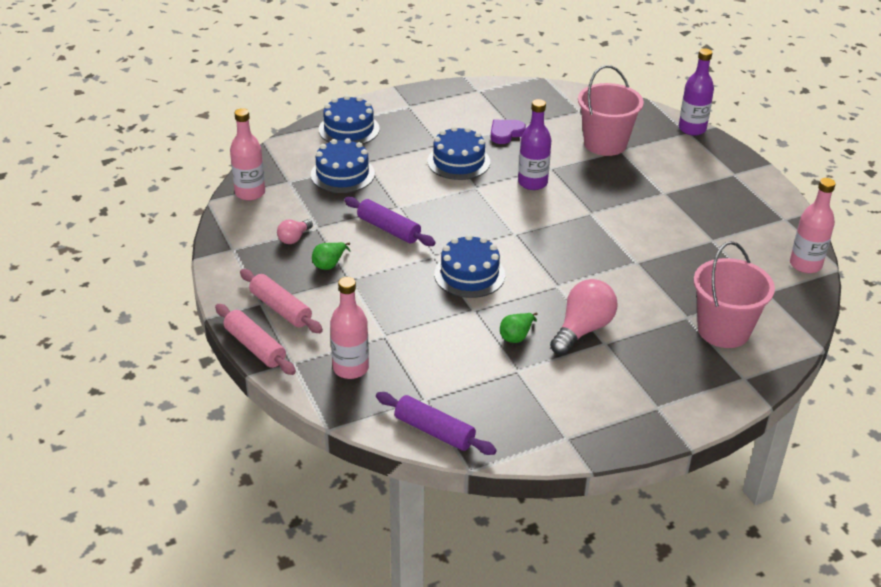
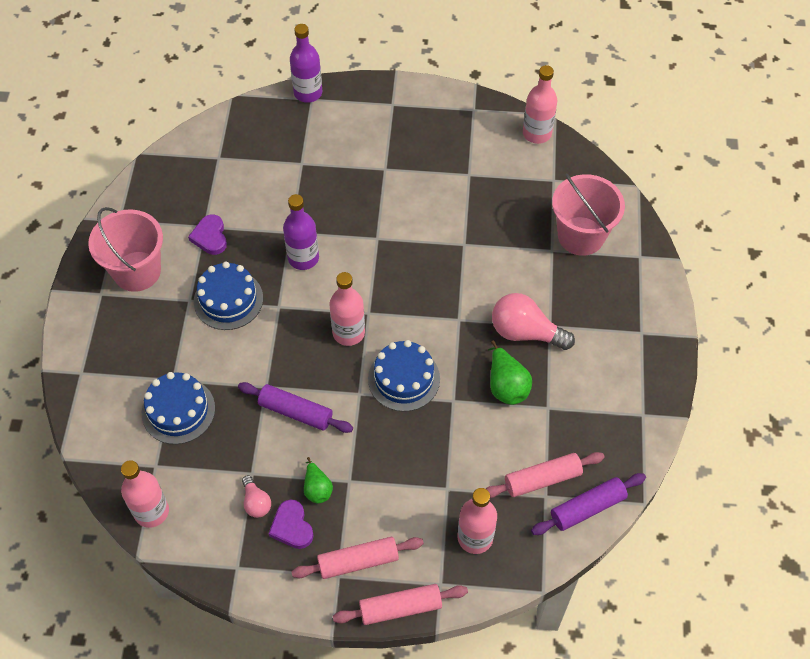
camera: 60 degrees left, 20 degrees up
(286, 263) = (292, 527): none -> purple heart
(349, 129) = (102, 368): blue cake -> none
(388, 229) = (295, 412): purple rolling pin -> purple rolling pin turned 45 degrees clockwise
(441, 391) = (542, 479): none -> pink rolling pin
(485, 230) = (348, 333): none -> pink bottle
(516, 336) = (506, 385): green pear -> green pear, size x1.50
(582, 330) = (525, 332): pink light bulb -> pink light bulb turned 45 degrees counterclockwise
(605, 144) = (283, 169): pink bucket -> pink bucket (137, 271)

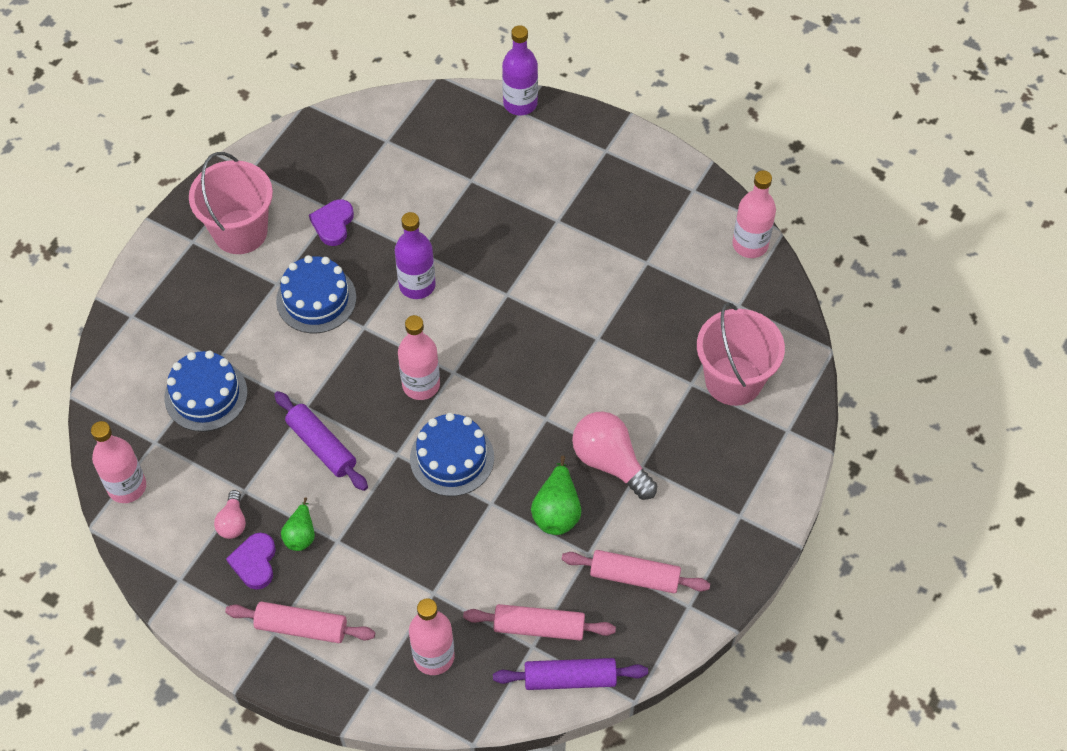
camera: 25 degrees right, 0 degrees up
(400, 608) = (318, 693): pink rolling pin -> pink rolling pin (634, 577)

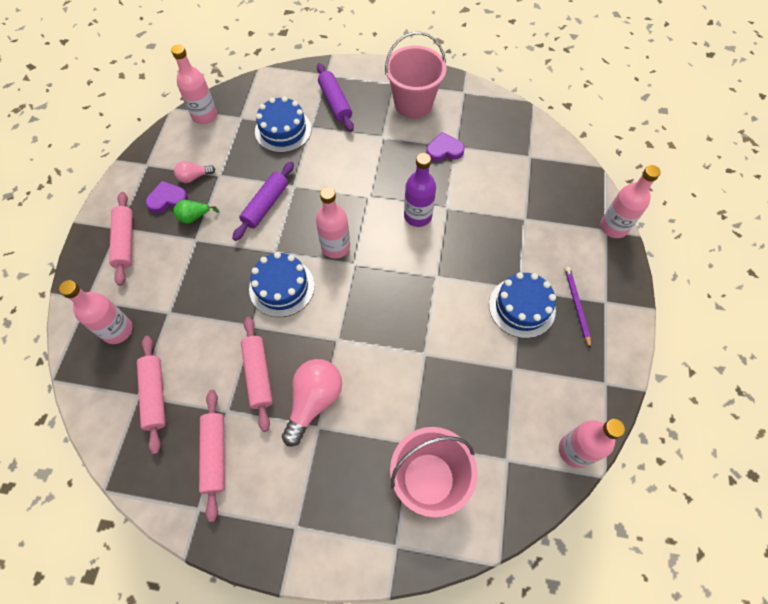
camera: 70 degrees right, 5 degrees up
(316, 299) = (380, 162): blue cake -> blue cake (522, 307)
(520, 103) = (613, 227): purple bottle -> pink bottle
(557, 511) = (258, 375): green pear -> pink rolling pin
(570, 678) = (115, 433): purple rolling pin -> purple rolling pin (335, 102)
(599, 178) = (576, 305): none -> purple pencil

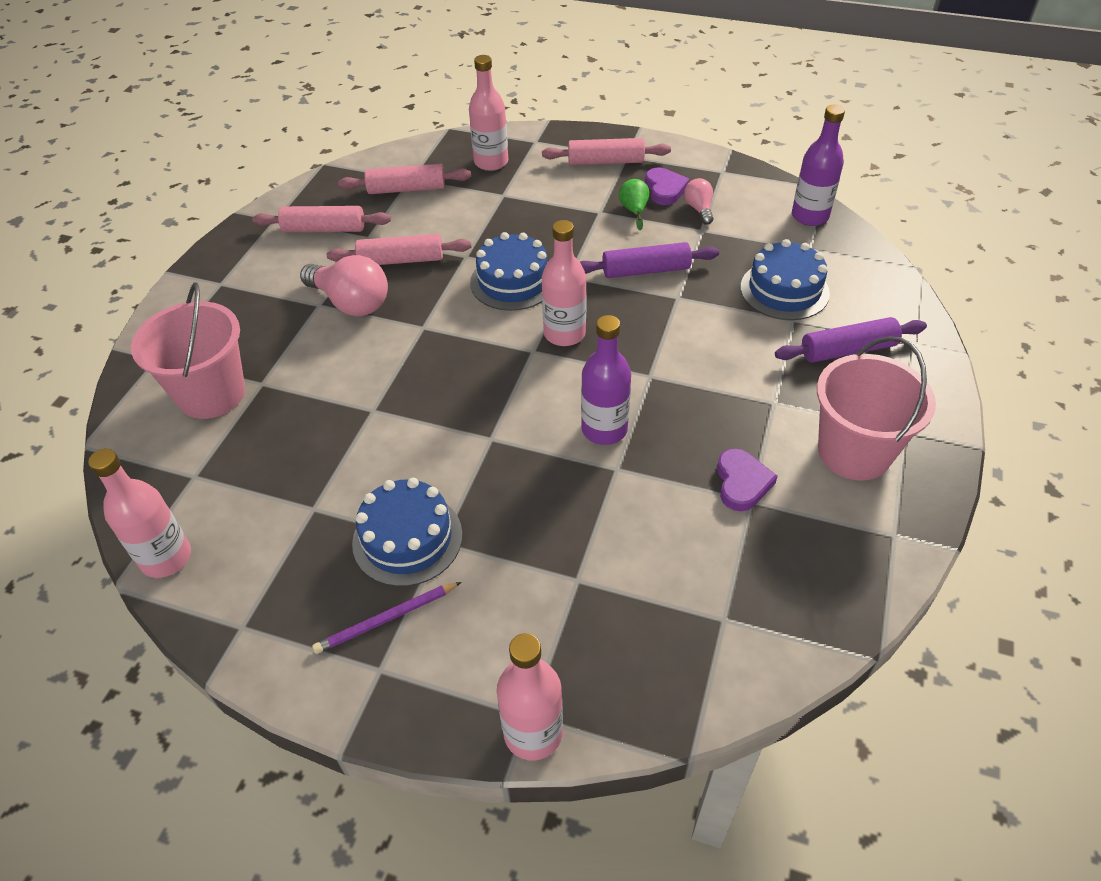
camera: 100 degrees right, 15 degrees down
(204, 116) = (810, 216): pink bottle -> purple bottle
(265, 205) = (646, 270): purple rolling pin -> purple rolling pin turned 45 degrees counterclockwise
(576, 305) = (386, 619): purple pencil -> purple pencil turned 150 degrees clockwise

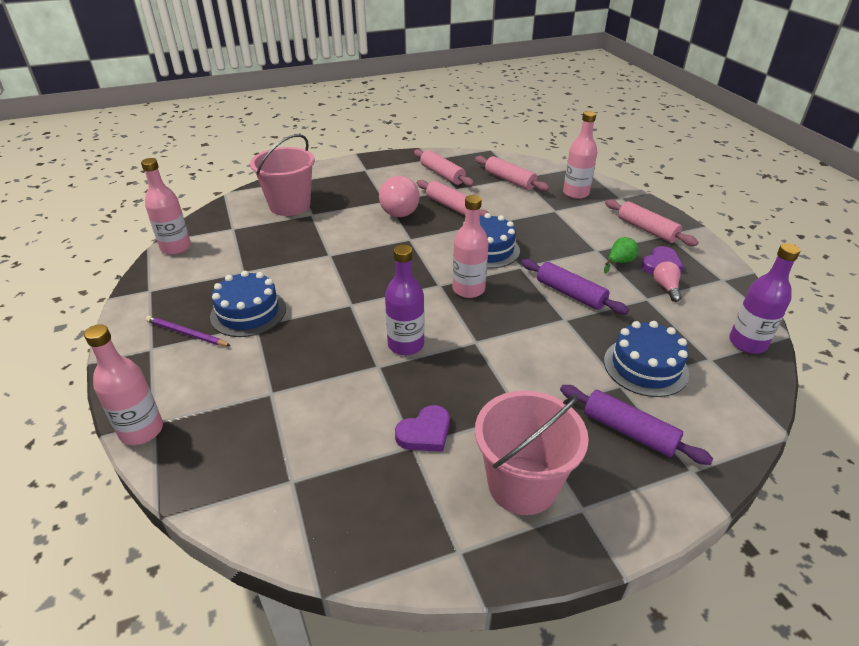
camera: 50 degrees right, 10 degrees down
(699, 209) = (666, 288): pink light bulb -> pink light bulb turned 45 degrees counterclockwise

